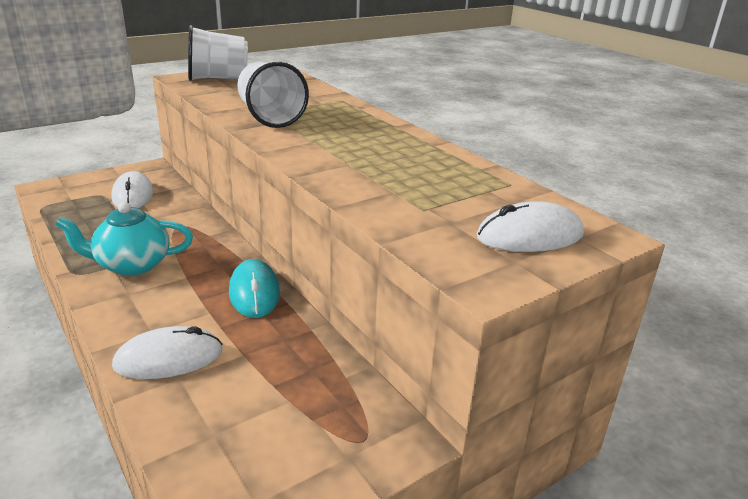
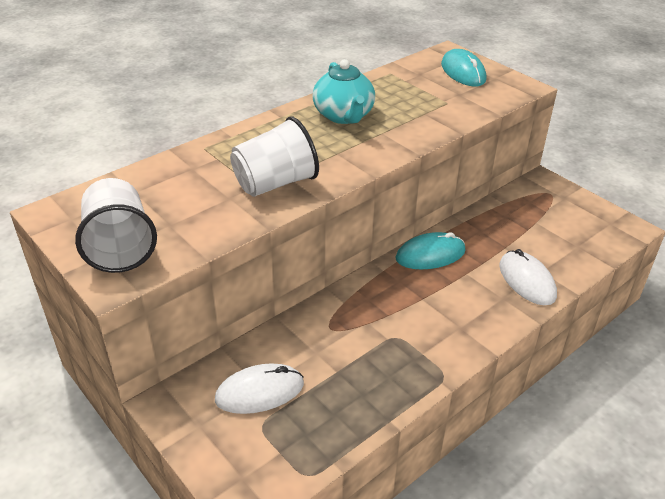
camera: 95 degrees left, 10 degrees up
(132, 265) = (415, 339): turquoise teapot -> turquoise teapot (343, 116)
(530, 236) = (463, 72): white mouse -> turquoise mouse

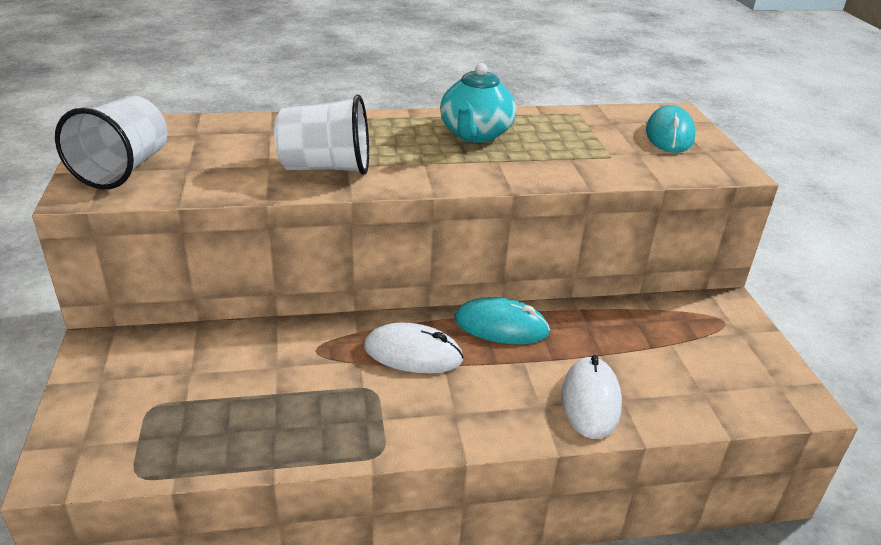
camera: 30 degrees right, 5 degrees down
(259, 392) = (184, 376): white mouse -> white mouse (413, 353)

